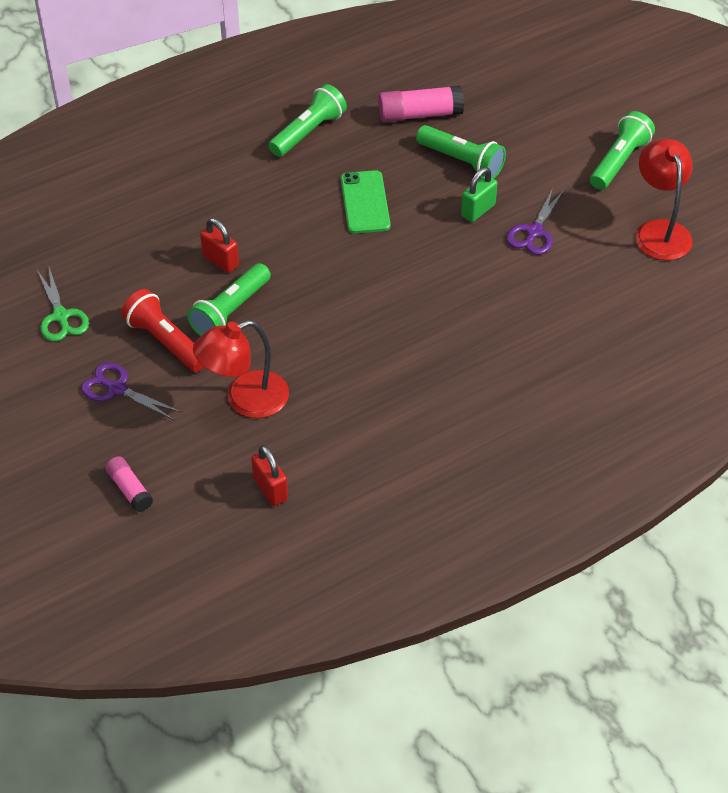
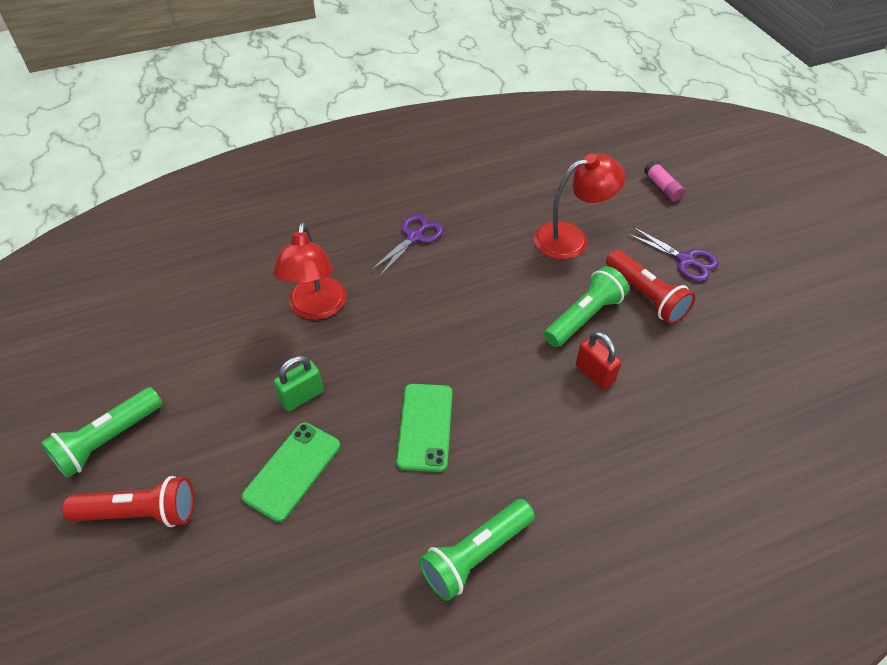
camera: 170 degrees left, 0 degrees up
(61, 317) = (754, 334): green scissors -> none
(270, 489) = (554, 175): red padlock -> none
(420, 114) = (316, 564): pink glue stick -> none
(461, 161) = (292, 471): green flashlight -> green phone
(534, 232) = (255, 360): purple scissors -> purple scissors (414, 237)
(561, 124) = (140, 513): none -> red flashlight
(659, 231) = (126, 343): red lamp -> red lamp (316, 308)

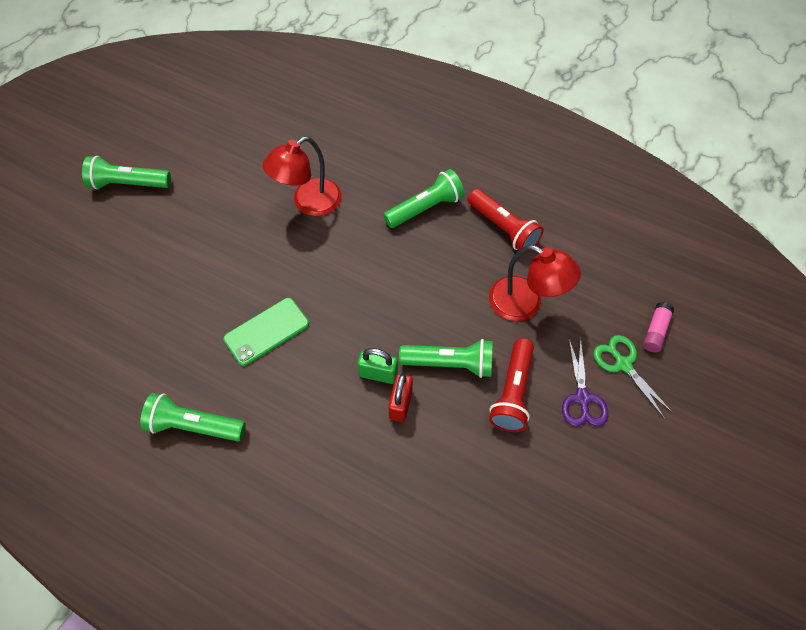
camera: 50 degrees right, 10 degrees up
(140, 513) = (96, 236): red flashlight -> red flashlight (503, 228)
(292, 471) = (178, 285): green phone -> none
(302, 396) = (234, 249): green padlock -> green padlock (378, 374)
(414, 237) = (425, 208): purple scissors -> green flashlight
(675, 221) = (623, 364): none -> green scissors

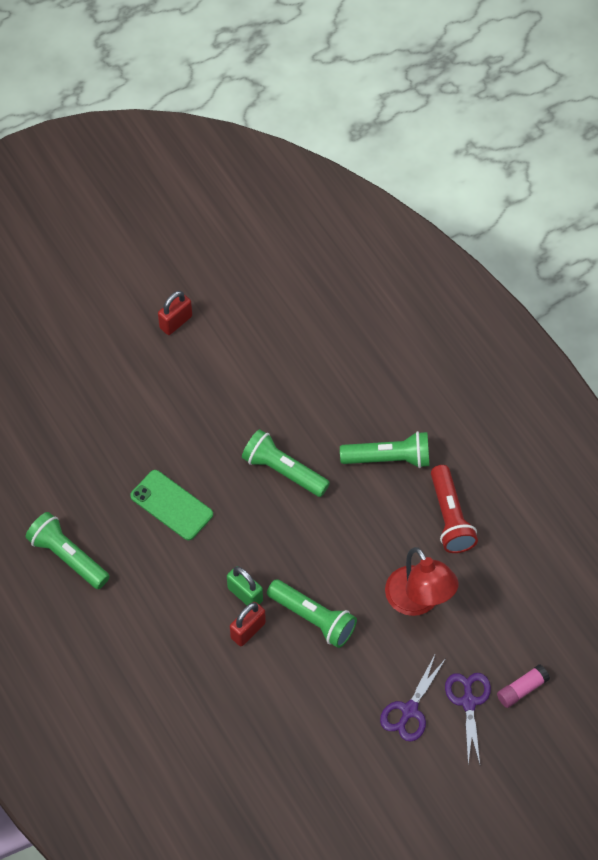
camera: 30 degrees right, 0 degrees up
(129, 184) = (125, 293): green flashlight -> green flashlight (283, 471)
(186, 187) = (176, 322): none -> red padlock
(266, 331) = (171, 505): green phone -> green phone turned 45 degrees clockwise
(308, 203) = (280, 397): red lamp -> none
(512, 392) = (351, 672): red flashlight -> none
(623, 364) = (468, 701): green scissors -> purple scissors

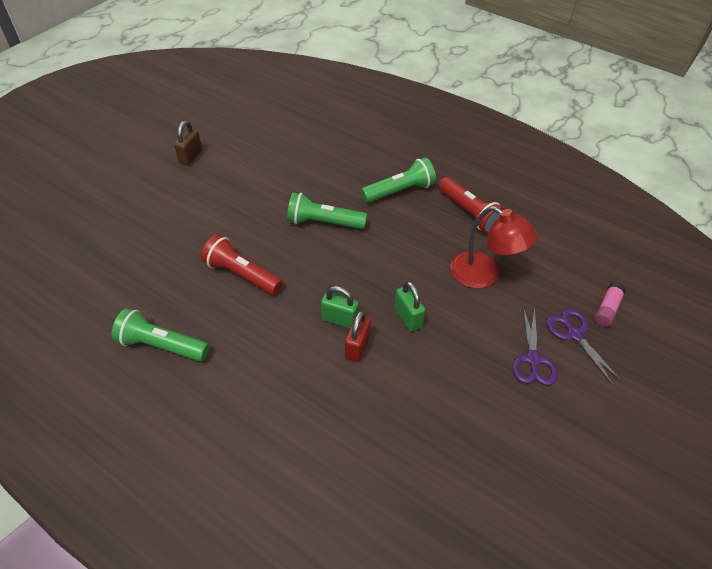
camera: 25 degrees left, 10 degrees down
(171, 505) = (242, 274): green phone -> red flashlight
(176, 322) = (190, 156): red padlock -> brown padlock
(313, 618) = (408, 317): green flashlight -> green padlock

